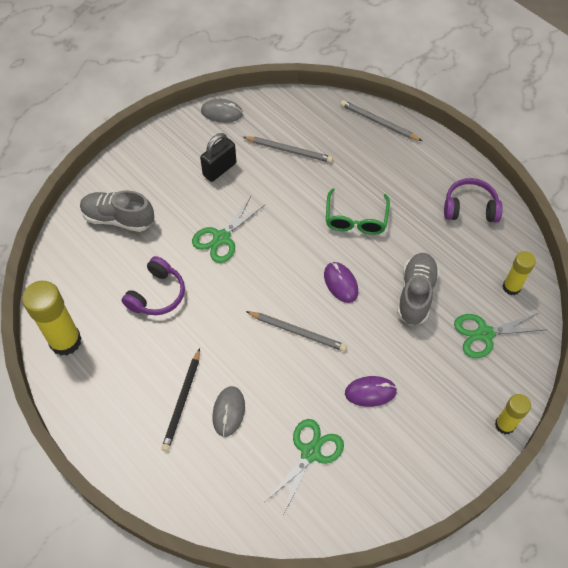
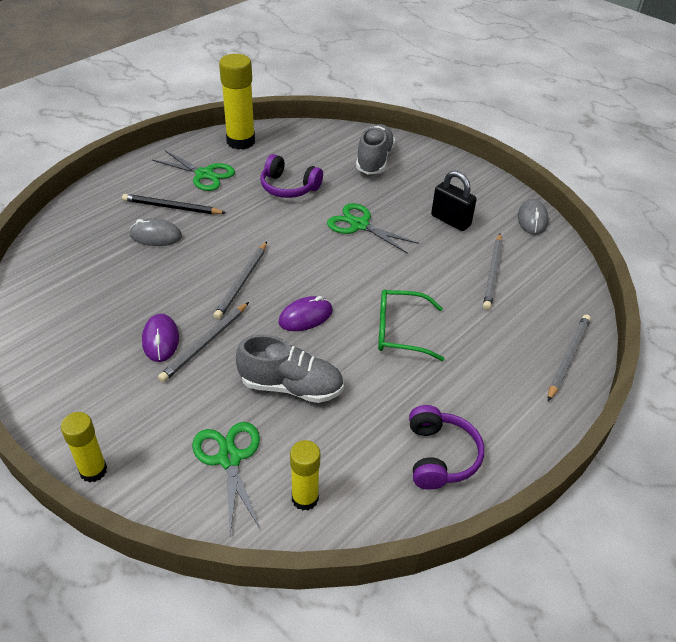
camera: 85 degrees right, 15 degrees down
(310, 453) = (99, 292): green scissors -> green scissors (204, 174)
(373, 357) = (205, 343): none -> grey pencil

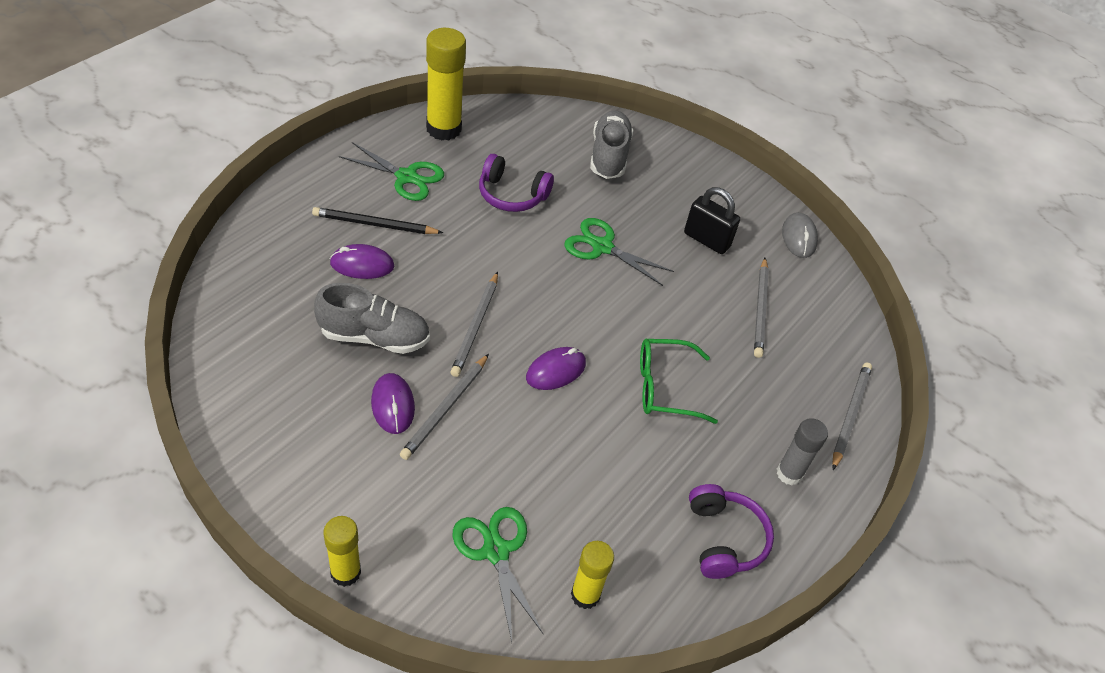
camera: 10 degrees left, 5 degrees up
(156, 236) = (362, 265): grey mouse -> purple mouse
(291, 386) = (552, 460): grey shoe -> grey shoe (374, 337)
(507, 403) = (789, 473): none -> grey glue stick

